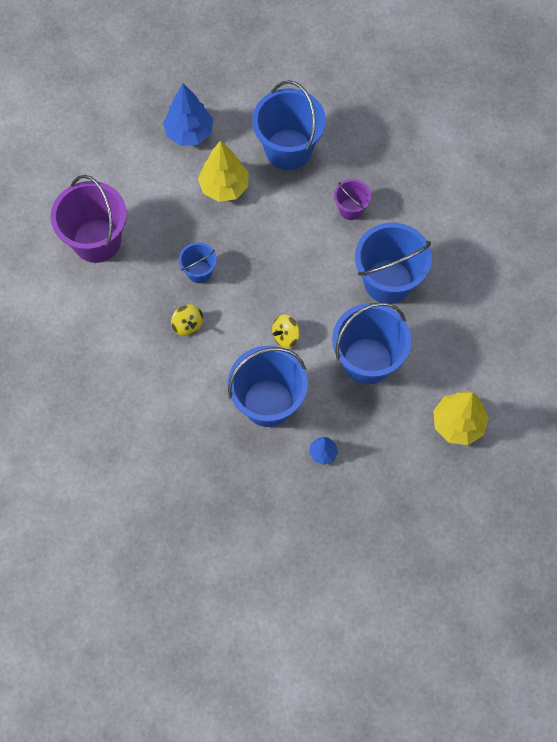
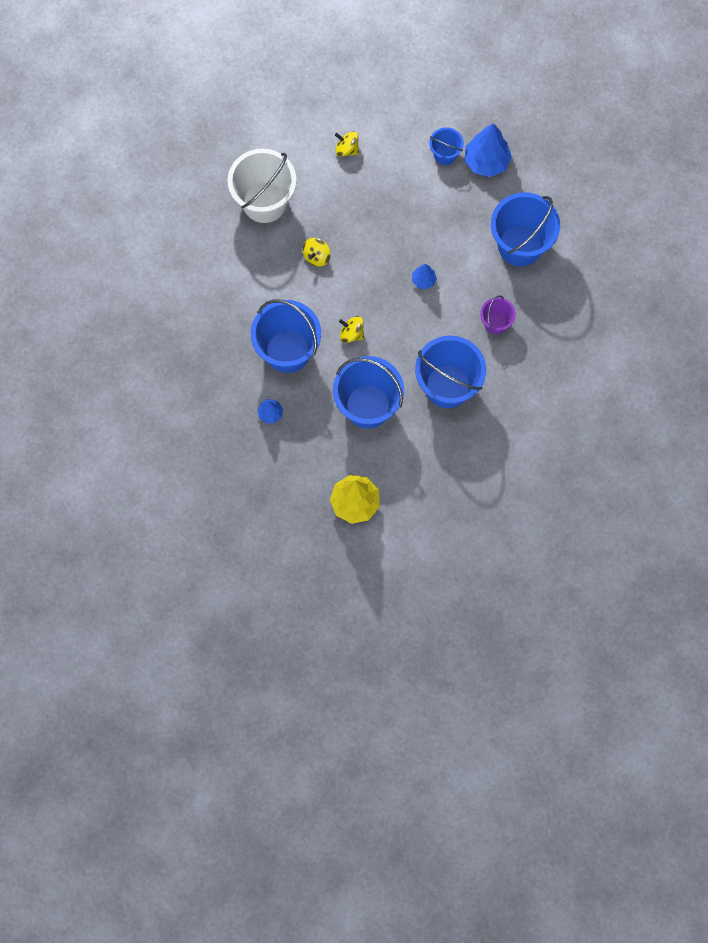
camera: 60 degrees right, 5 degrees up
(97, 241) = (347, 149): purple bucket -> yellow spinning top
(101, 342) = (264, 202): none -> white bucket
(199, 272) = (367, 239): blue bucket -> blue bucket (445, 154)
(224, 187) = (454, 216): yellow tree -> none
(271, 246) = (423, 280): none -> blue tree

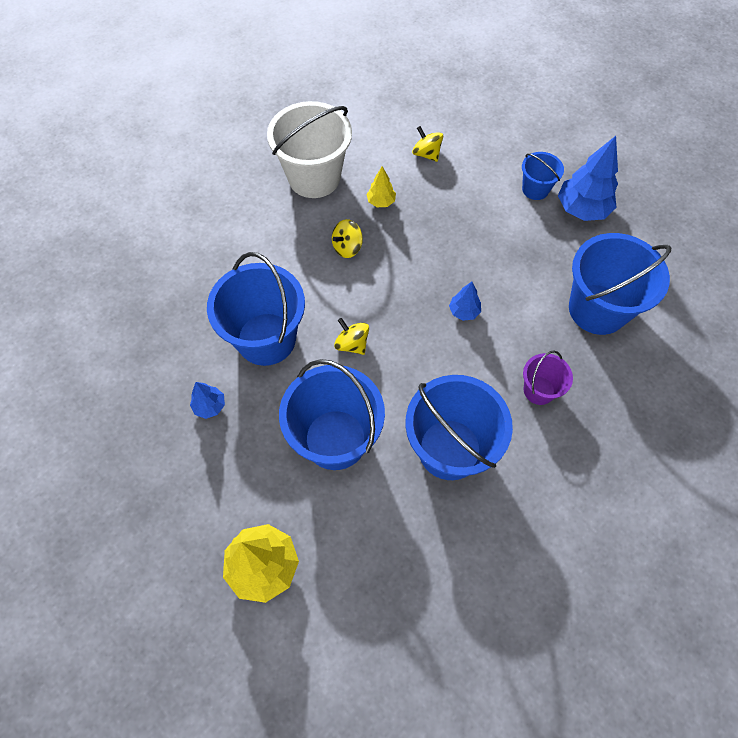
camera: 20 degrees right, 10 degrees down
(327, 207) = (381, 202): none -> yellow tree

